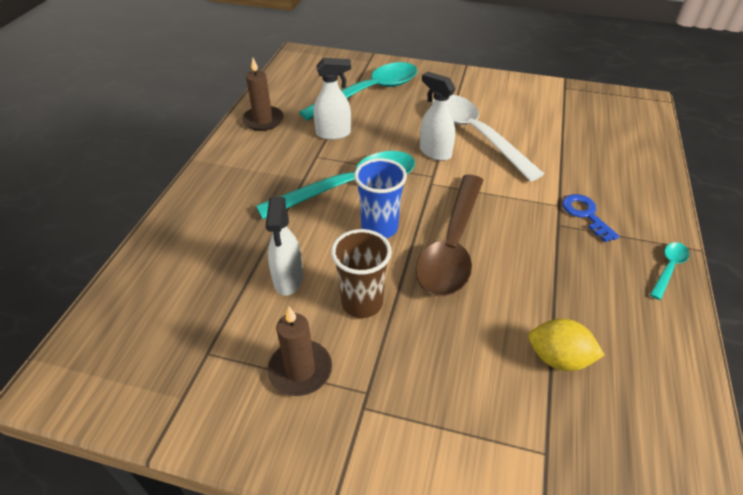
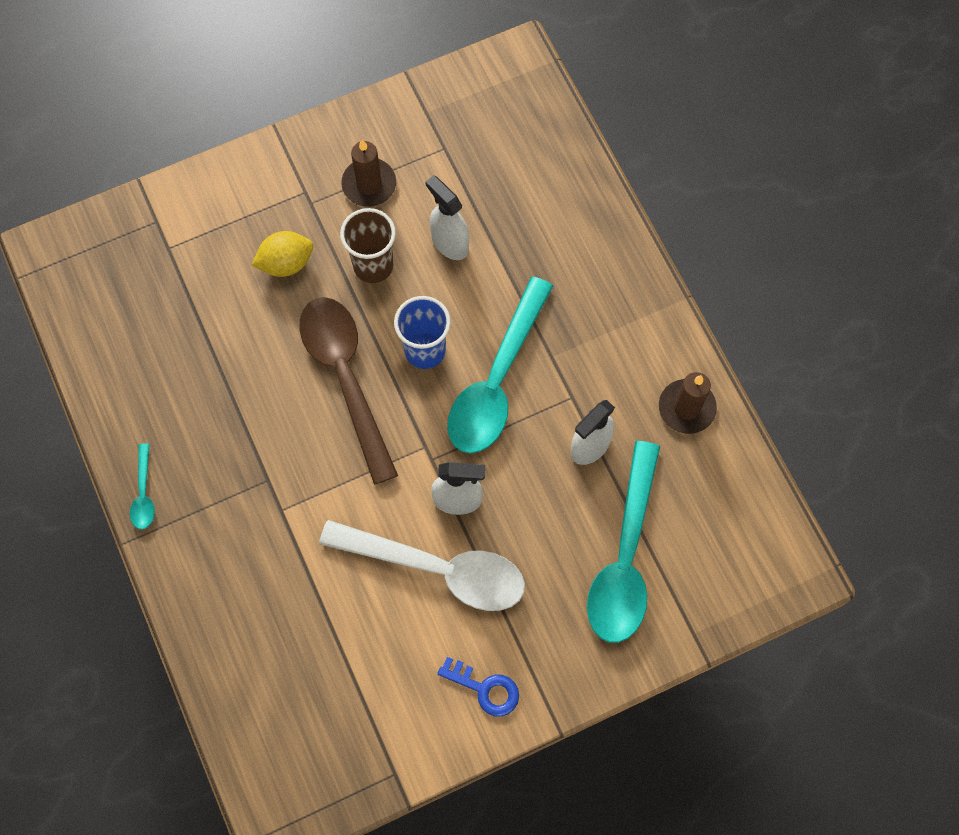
camera: 140 degrees right, 25 degrees up
(558, 358) = (195, 326): yellow lemon -> yellow lemon (286, 263)
(585, 214) = (248, 515): blue key -> blue key (485, 689)

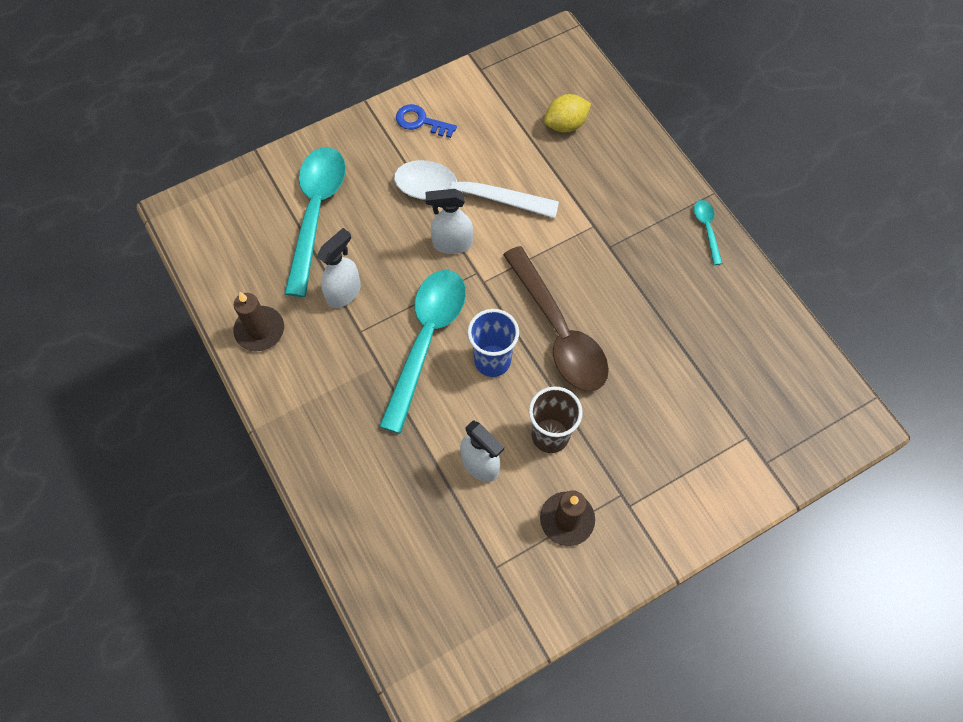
camera: 175 degrees right, 5 degrees down
(286, 263) = (632, 431): yellow lemon -> yellow lemon (565, 125)

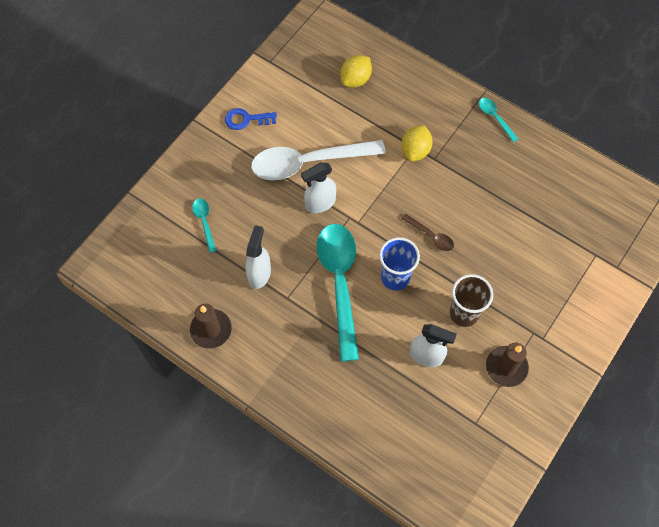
camera: 25 degrees left, 0 degrees up
(316, 213) = (204, 222): turquoise spoon -> turquoise spoon, size x0.43
(559, 331) = (431, 236): brown spoon -> brown spoon, size x0.43
(592, 229) = (415, 151): none -> yellow lemon

